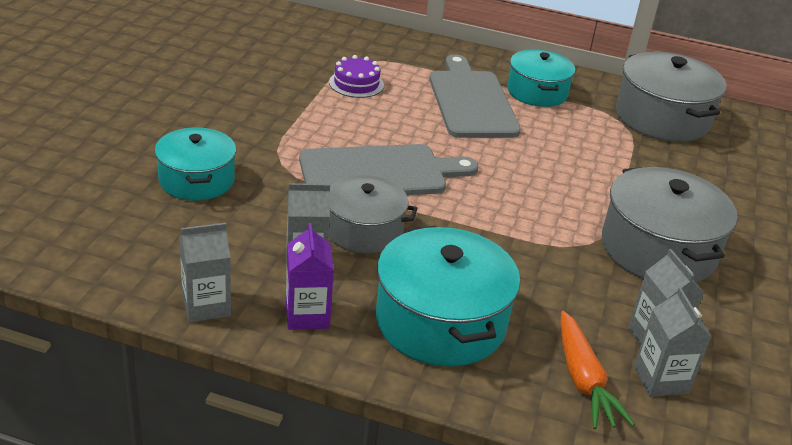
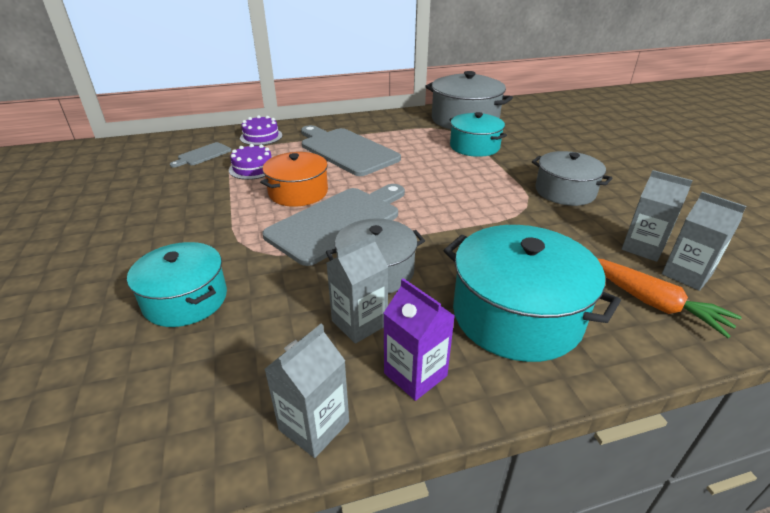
camera: 30 degrees left, 0 degrees up
(323, 49) = (203, 155): none -> grey cutting board
(373, 127) = (298, 192): none -> orange pot
(399, 49) = (261, 136): none -> purple cake
(537, 92) = (380, 131): turquoise pot -> turquoise pot (474, 146)
(658, 249) = (565, 191): grey pot -> grey pot, size x0.66

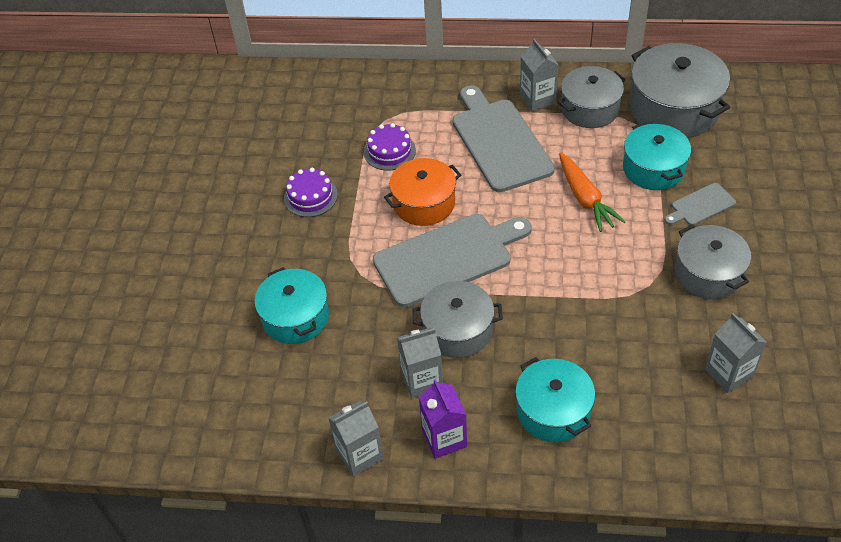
camera: 25 degrees right, 15 degrees up
(203, 155) = (343, 115): grey cutting board -> grey cutting board (701, 205)
(261, 136) = (413, 92): purple cake -> purple cake (310, 197)
(406, 127) = (590, 109): none -> grey pot
(516, 315) = (553, 411): turquoise pot -> turquoise pot, size x0.66
(653, 303) = (683, 436): orange carrot -> orange carrot (585, 199)
(686, 274) = (743, 416): grey carton -> grey carton (537, 99)

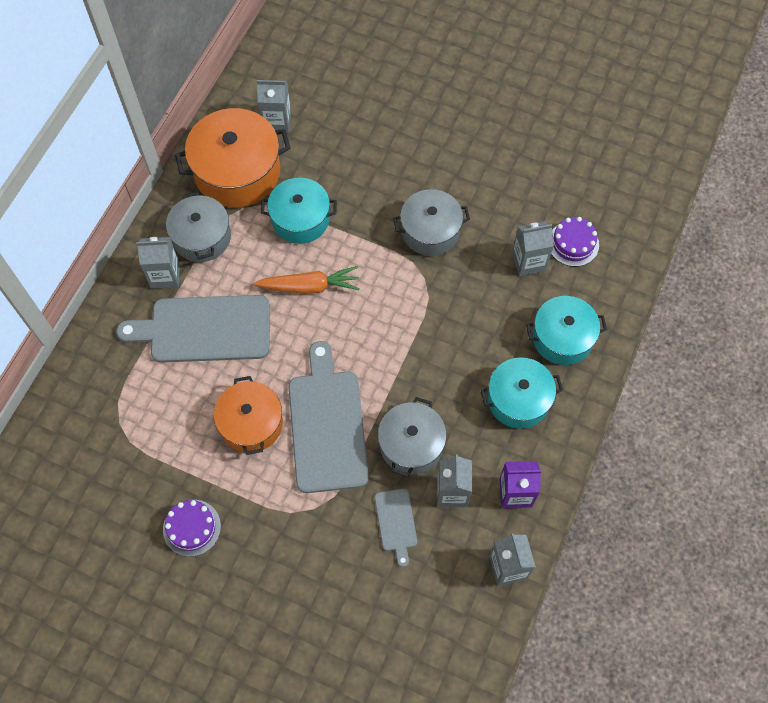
camera: 75 degrees left, 15 degrees up
(295, 317) = (340, 583): turquoise pot -> turquoise pot (562, 338)
(389, 151) = (166, 433): purple cake -> purple cake (573, 243)
(674, 109) = (237, 172): grey pot -> orange pot
(701, 205) = (358, 203): grey cutting board -> grey cutting board (396, 523)
(749, 117) = (277, 121): none -> grey carton

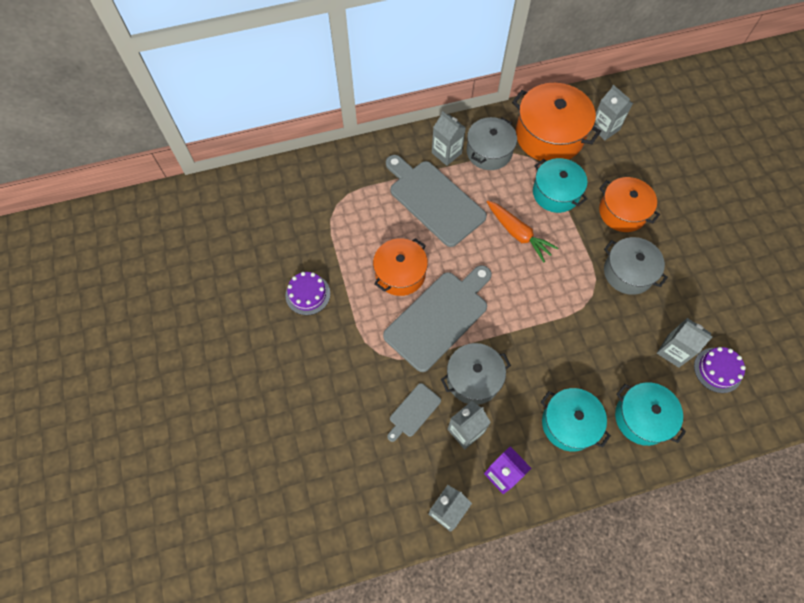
camera: 50 degrees right, 0 degrees up
(371, 183) = (622, 212): none -> orange pot

